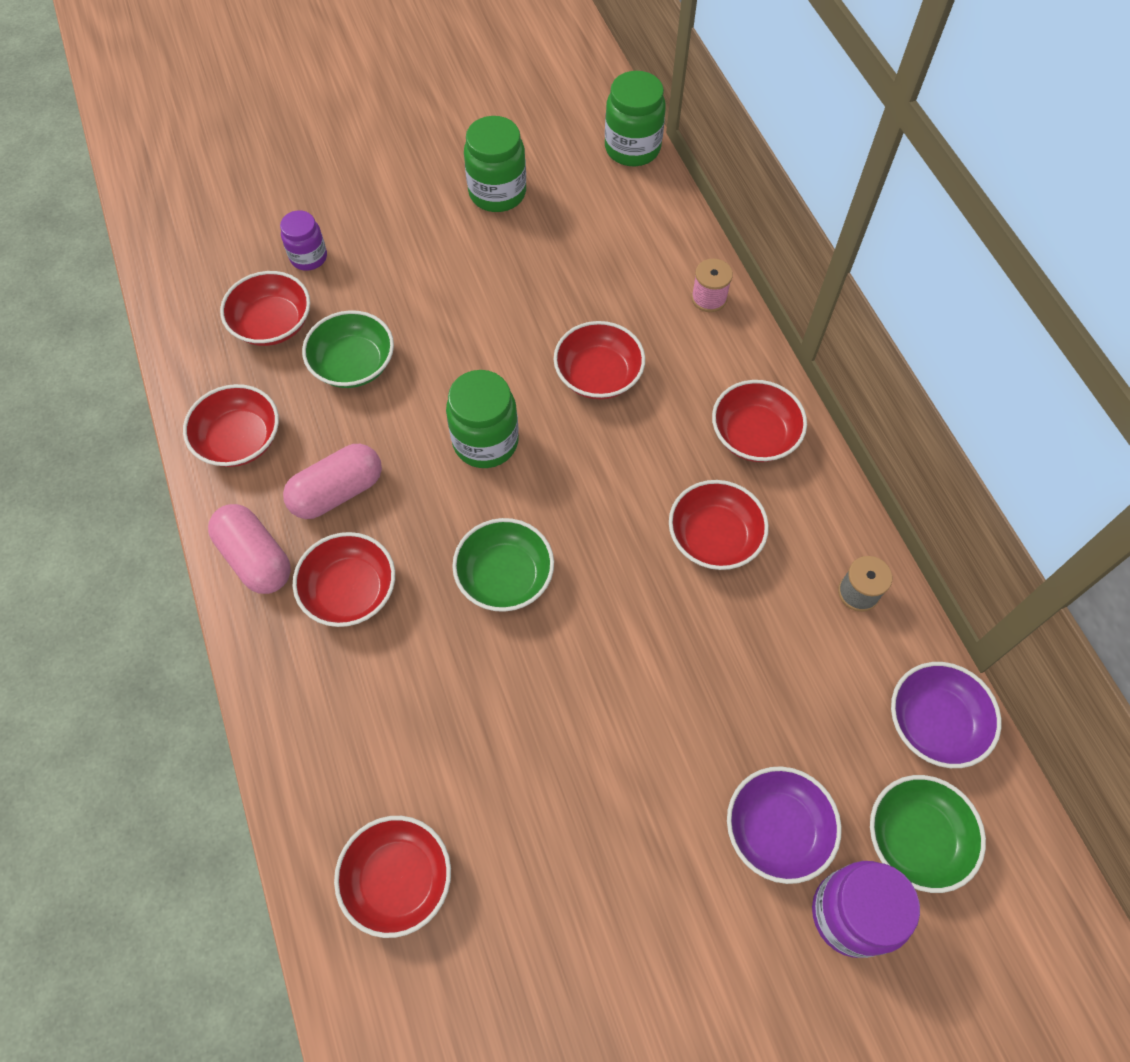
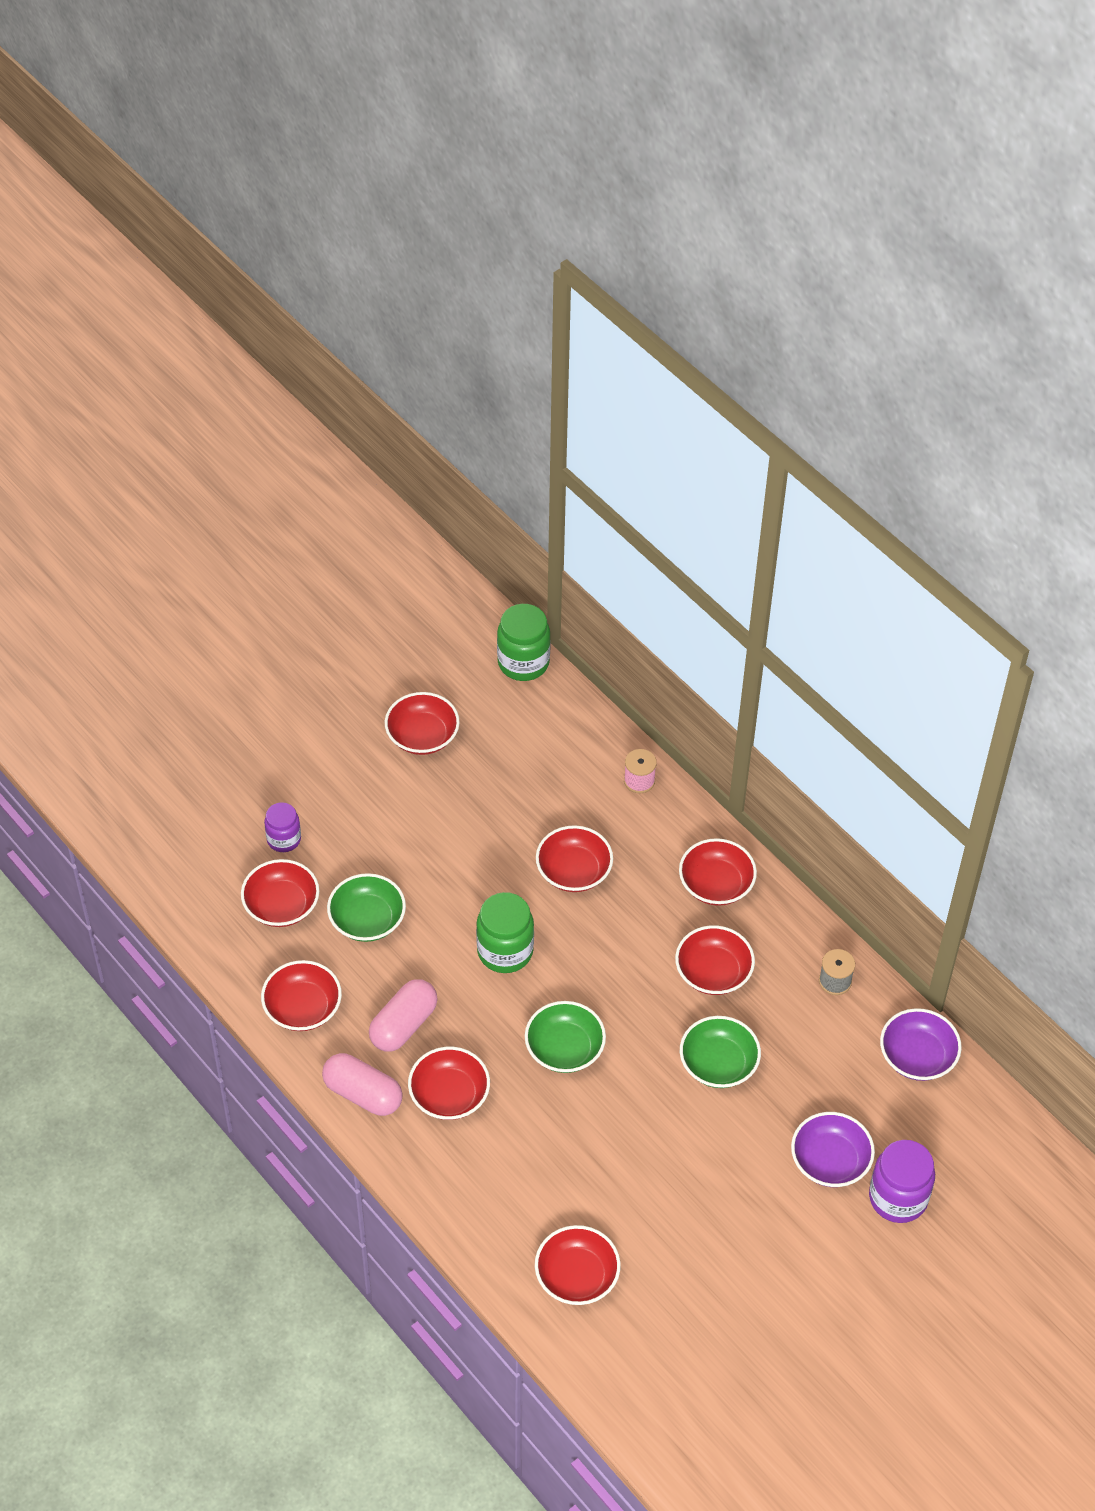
camera: 20 degrees left, 10 degrees down
(497, 193) = (422, 736): green jar -> red bowl
(916, 838) = (927, 1136): green bowl -> green bowl (718, 1064)

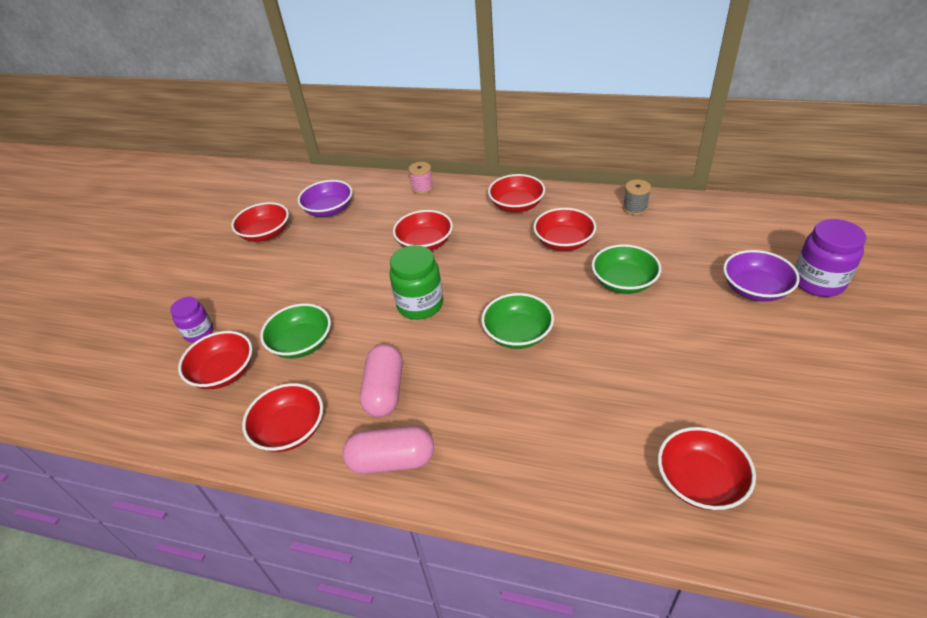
camera: 30 degrees left, 10 degrees down
(449, 1095) = (463, 415): red bowl -> none
(523, 662) = (304, 177): green jar -> none
(917, 1056) = (723, 213): purple bowl -> purple bowl (329, 210)

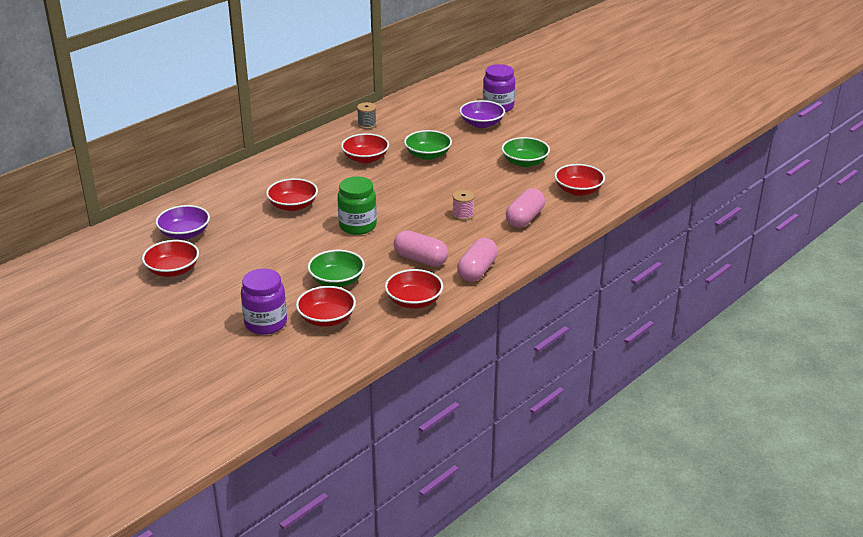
camera: 65 degrees left, 10 degrees down
(199, 332) = (265, 323): purple jar -> purple jar, size x1.59
(422, 188) = (220, 187): pink spool -> pink spool (463, 215)
(516, 205) = (302, 159): red bowl -> none
(518, 334) = (427, 202): green bowl -> green bowl (525, 162)
(560, 451) = (524, 218): none -> pink capsule

